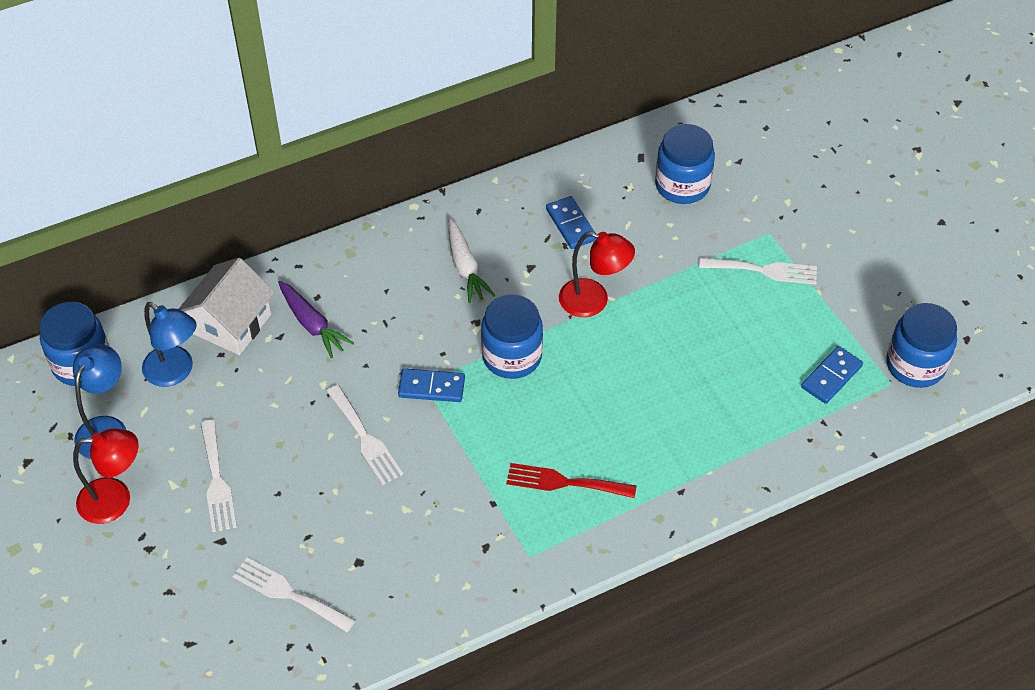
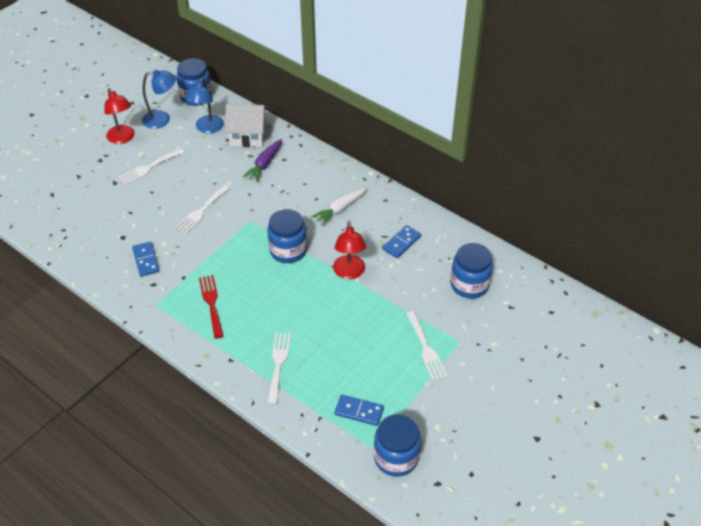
camera: 65 degrees right, 5 degrees down
(288, 593) = (93, 218): white fork -> white fork (278, 363)
(431, 387) = (248, 225): blue domino -> blue domino (146, 260)

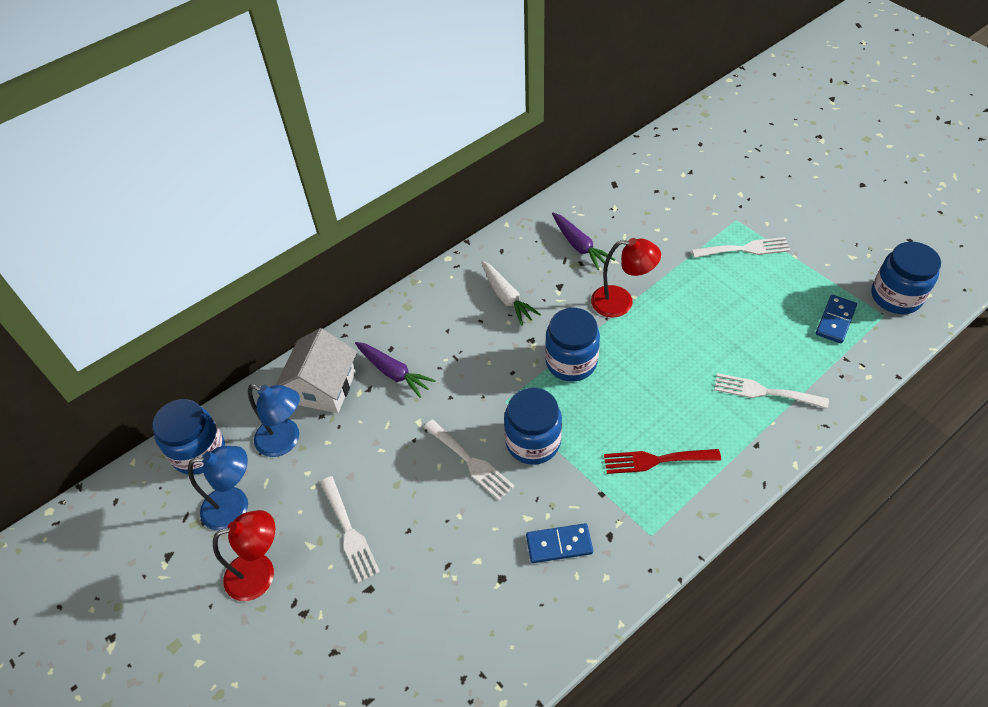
camera: 75 degrees left, 5 degrees up
(162, 119) = (235, 506): blue lamp -> blue lamp turned 75 degrees clockwise
(401, 243) = (579, 246): blue domino -> purple carrot
(469, 285) = (655, 198): blue jar -> blue jar (533, 442)

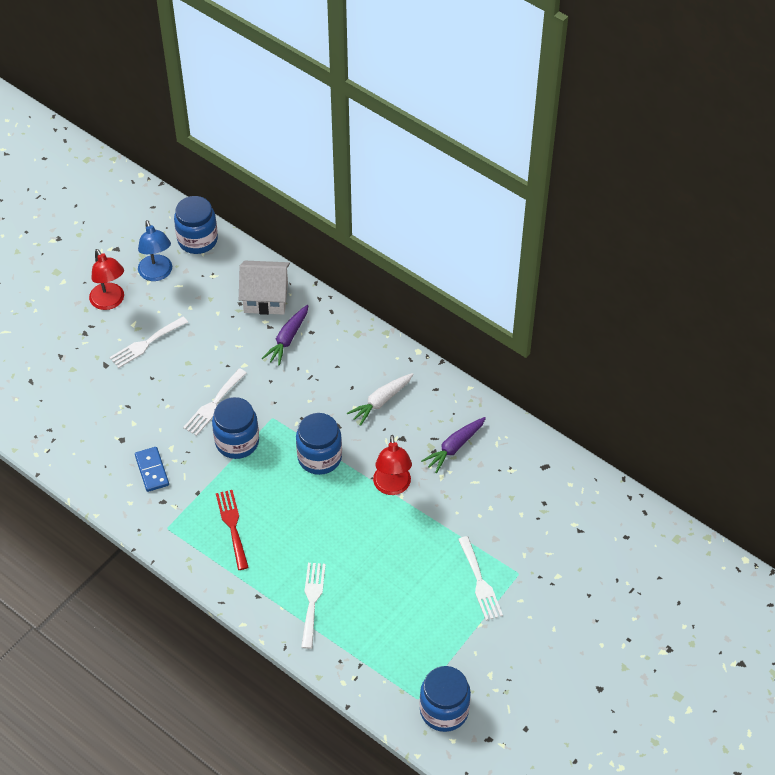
camera: 75 degrees right, 0 degrees up
(285, 441) = (214, 287): blue lamp -> none
(835, 320) = (403, 657): blue domino -> none

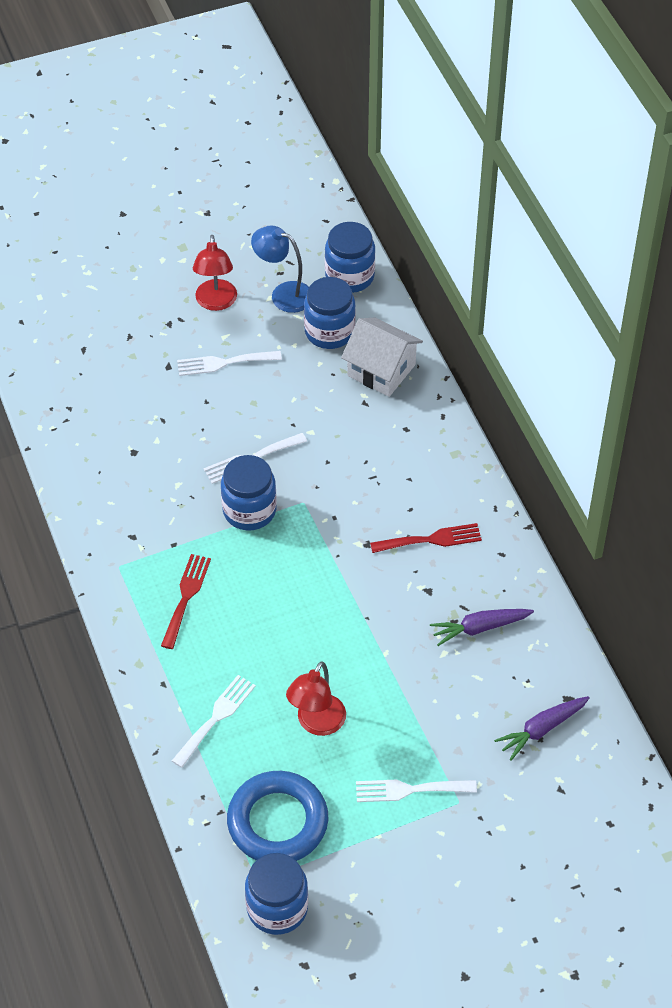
camera: 30 degrees right, 0 degrees up
(152, 470) = (143, 499): blue domino -> none
(157, 274) = (283, 294): blue lamp -> blue lamp turned 105 degrees clockwise
(287, 339) = (375, 425): purple carrot -> purple carrot (541, 729)
(319, 457) = (325, 568): blue jar -> blue jar (329, 331)
(381, 402) = (431, 539): white carrot -> red fork
(392, 487) = (382, 638): red lamp -> red lamp (316, 723)
(404, 651) = (277, 822): none -> blue ring
(480, 582) = (409, 790): white fork -> white fork turned 75 degrees clockwise

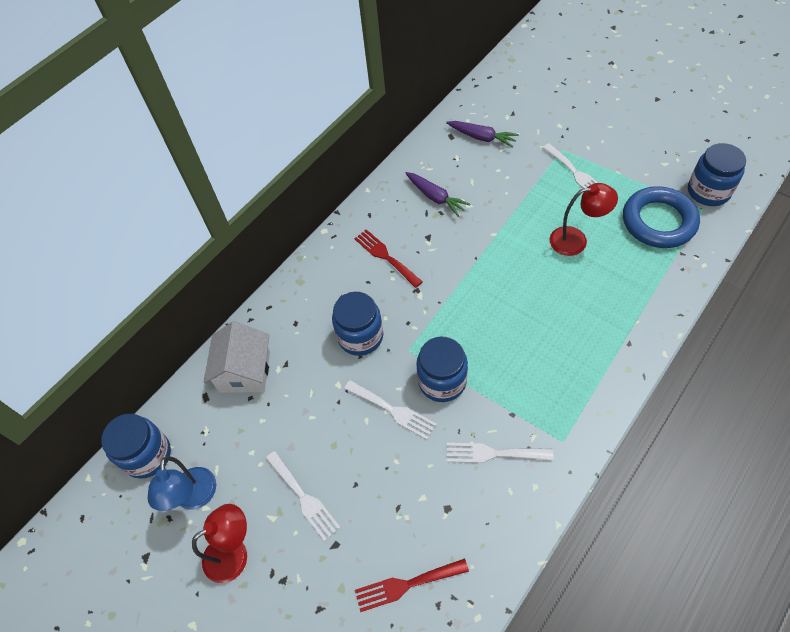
camera: 115 degrees left, 5 degrees up
(186, 597) = (549, 375): red fork -> red fork (406, 585)
(216, 717) = (623, 296): white fork -> white fork (493, 453)
(329, 331) = (222, 433): blue jar -> blue jar (360, 336)

